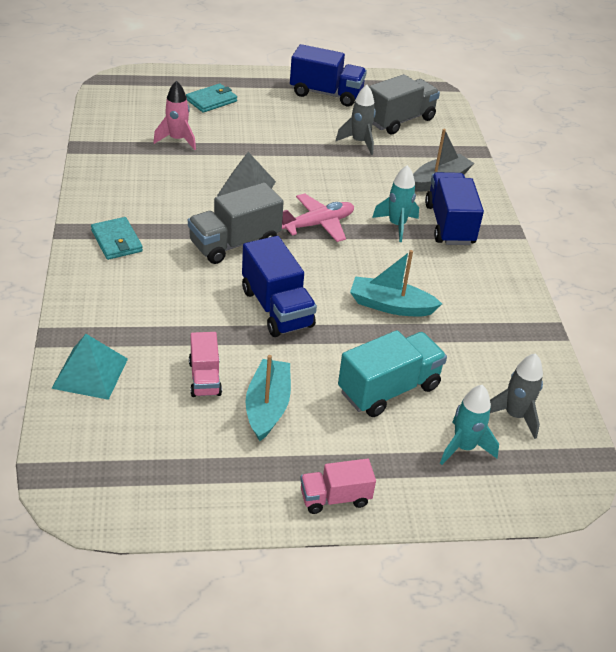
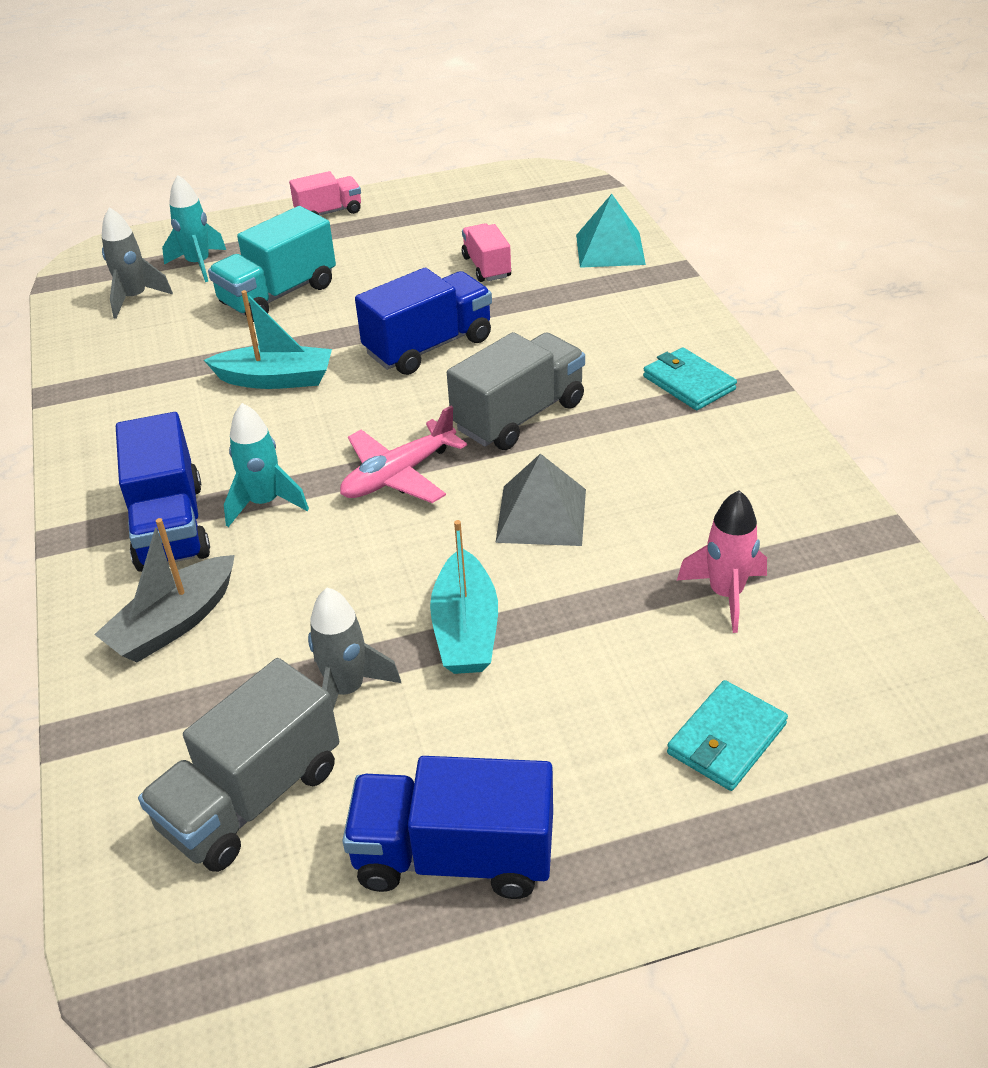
camera: 175 degrees right, 0 degrees up
(267, 407) = (410, 258): turquoise boat -> turquoise boat (466, 629)
(277, 308) = (429, 346): blue truck -> blue truck turned 90 degrees clockwise

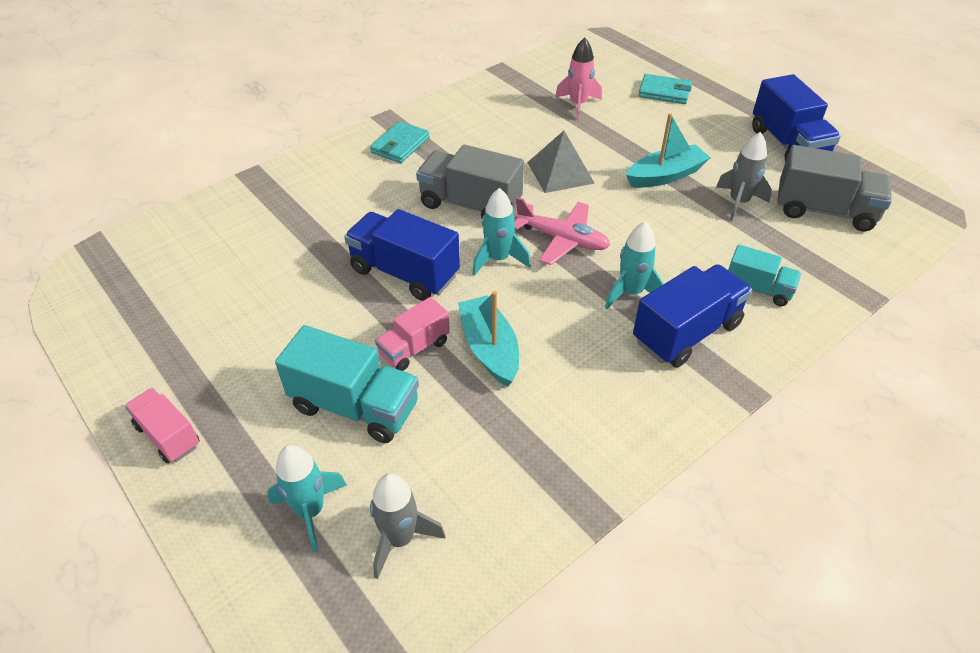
camera: 115 degrees left, 5 degrees up
(174, 623) = (758, 289): grey boat -> turquoise truck
(401, 415) = (498, 259): none -> turquoise rocket
(486, 267) = (269, 276): pink truck -> pink truck (414, 348)
(610, 249) = (225, 213): turquoise pyramid -> none

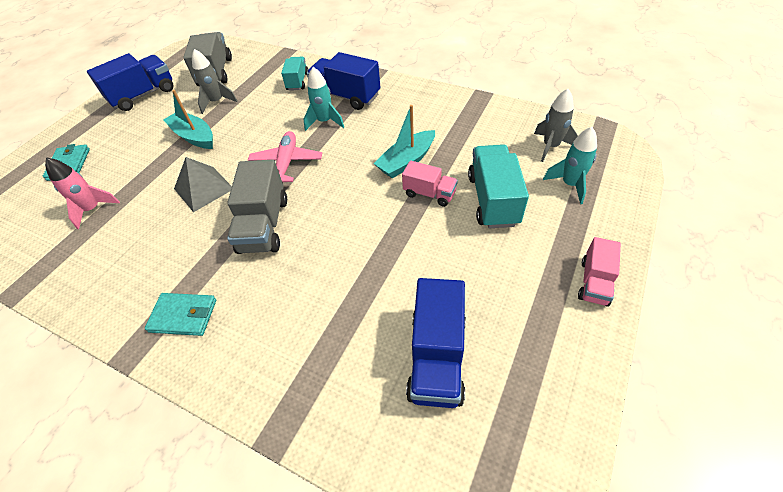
camera: 110 degrees left, 5 degrees up
(404, 273) = (363, 230): blue truck -> blue truck (437, 357)
(498, 259) = (322, 186): turquoise rocket -> none

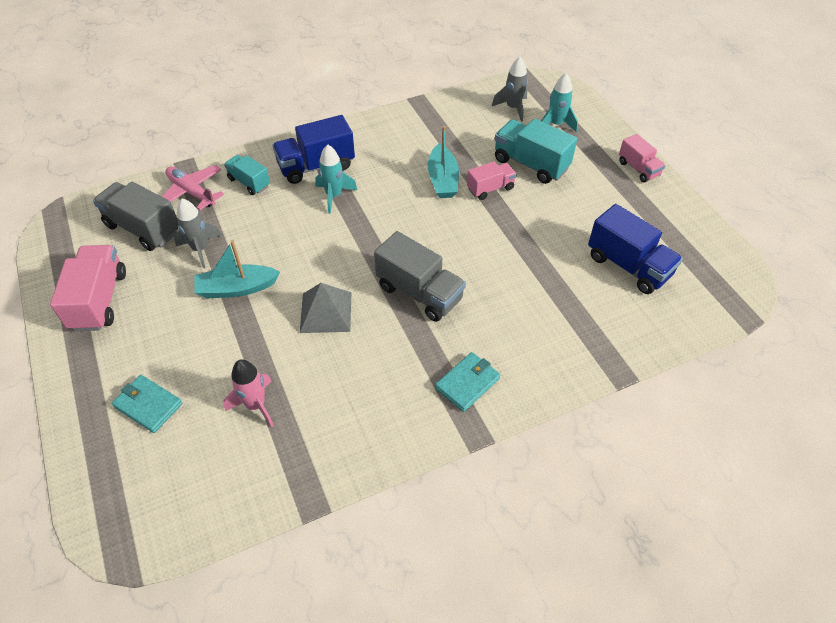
camera: 55 degrees left, 0 degrees up
(143, 95) = (99, 300): blue truck -> pink truck
(286, 163) = (359, 245): pink plane -> pink plane (191, 192)

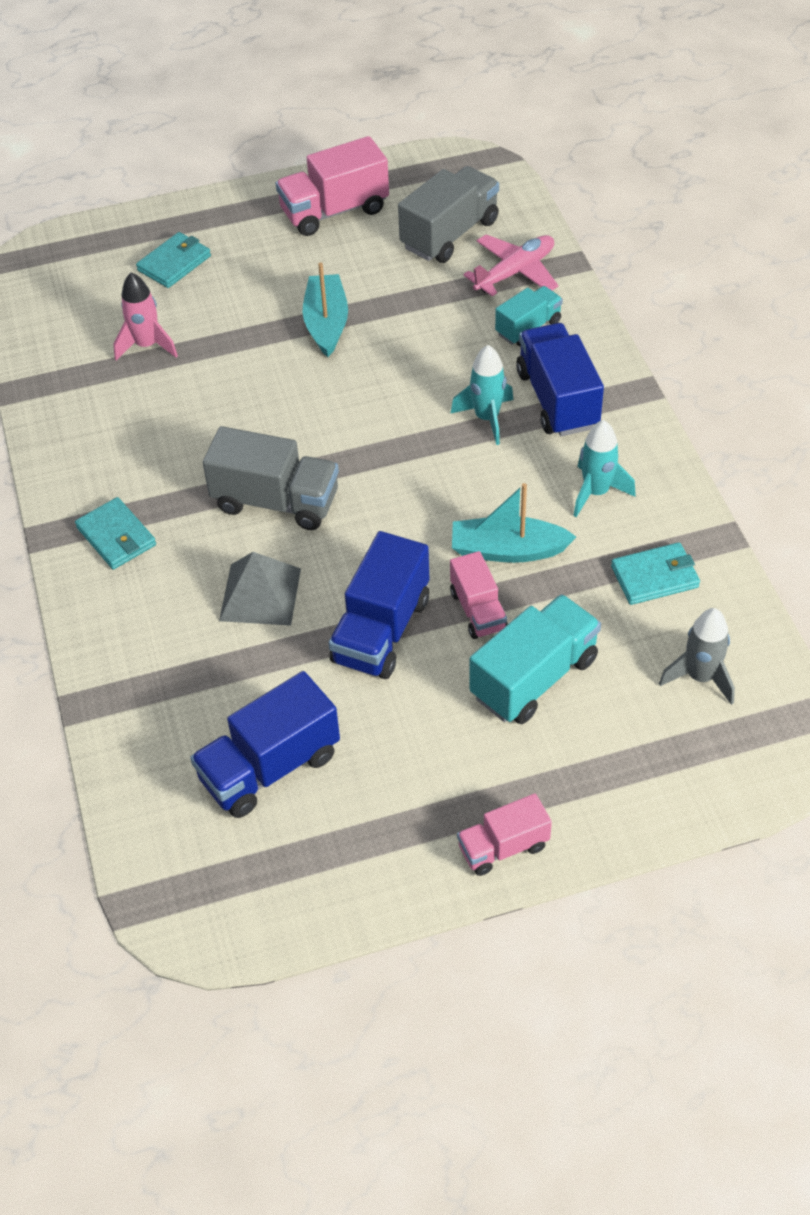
camera: 100 degrees right, 0 degrees up
(99, 300) = (334, 211): pink truck -> pink truck turned 150 degrees clockwise
(200, 249) = (402, 287): grey rocket -> none
(326, 312) = (267, 405): grey pyramid -> grey pyramid (260, 594)
(419, 293) = (276, 501): grey truck -> grey truck turned 120 degrees counterclockwise
(451, 124) = (654, 576): none -> turquoise wallet
(515, 228) = (381, 630): none -> blue truck
(556, 124) = (646, 738): turquoise rocket -> turquoise rocket (596, 492)

